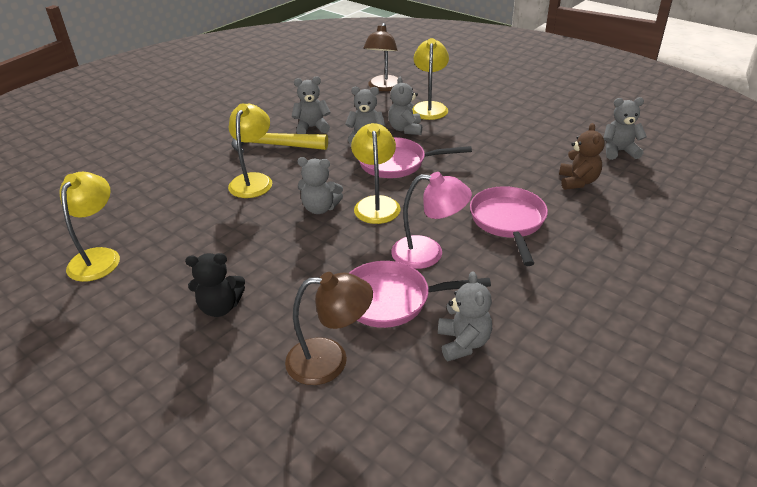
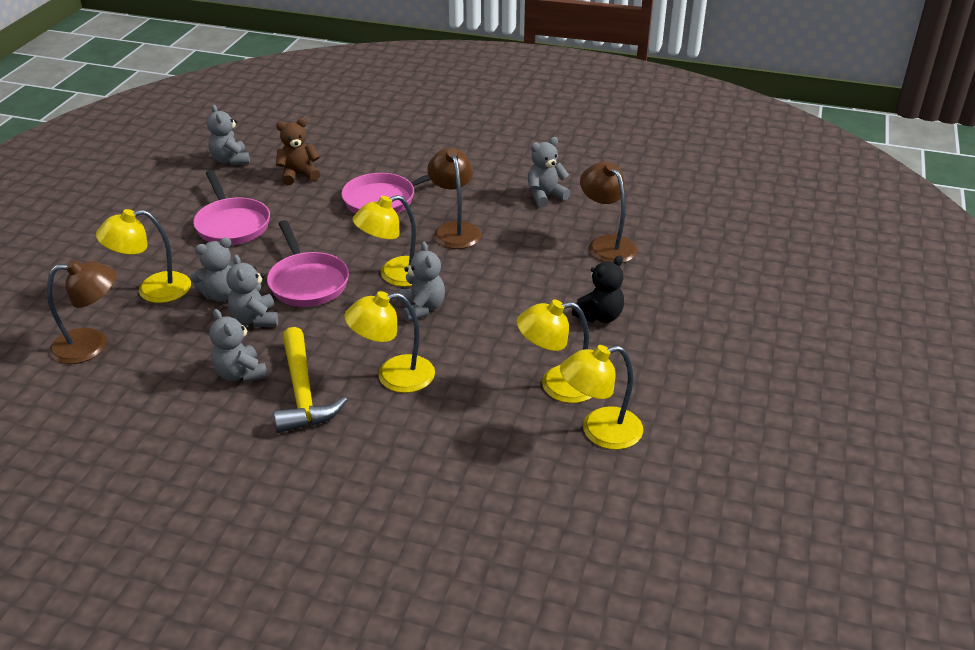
camera: 115 degrees left, 0 degrees up
(165, 251) = (557, 385): none -> yellow lamp
(220, 307) = (599, 316): black teddy bear -> black teddy bear turned 75 degrees clockwise
(391, 299) = (524, 234): pink pan -> pink pan (231, 224)
(428, 253) = (455, 230): pink lamp -> brown lamp

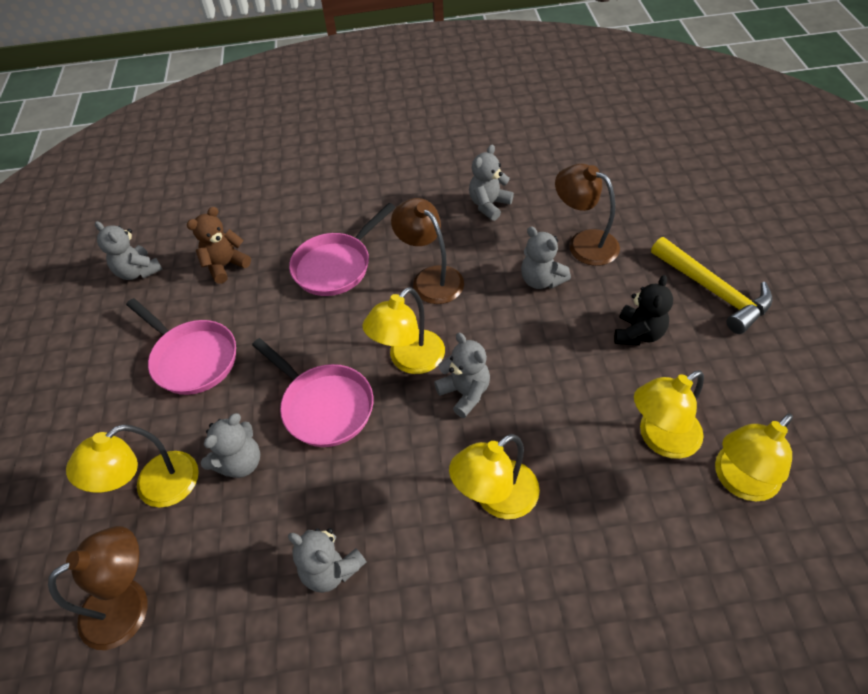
camera: 20 degrees left, 15 degrees up
(255, 319) = (299, 481): grey teddy bear -> grey teddy bear (541, 280)
(303, 392) = (416, 565): yellow hammer -> yellow hammer (713, 291)

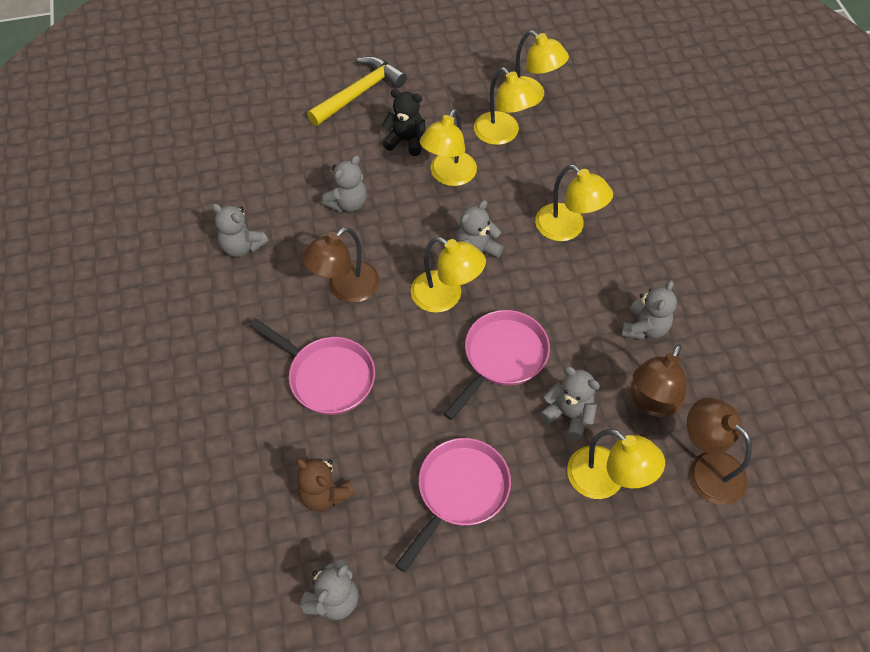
camera: 100 degrees left, 5 degrees up
(583, 373) = (448, 176): none -> yellow lamp
(584, 243) = (301, 172): brown lamp -> brown lamp (651, 403)

